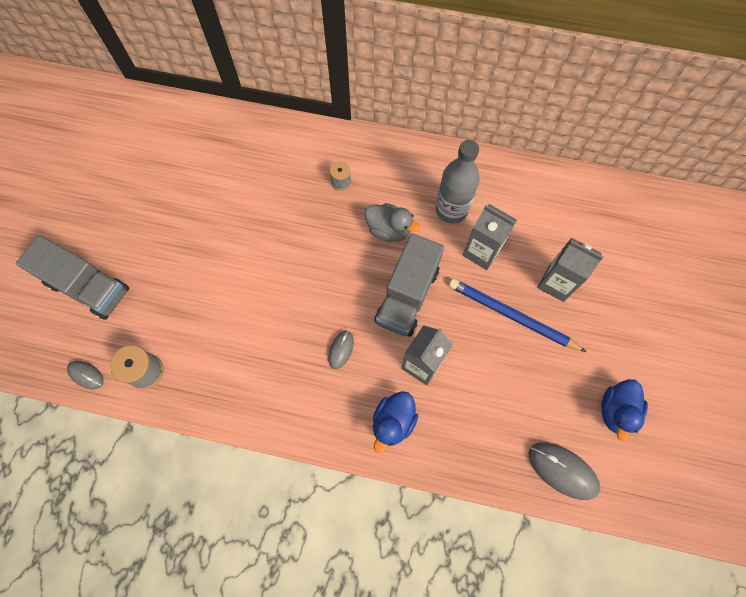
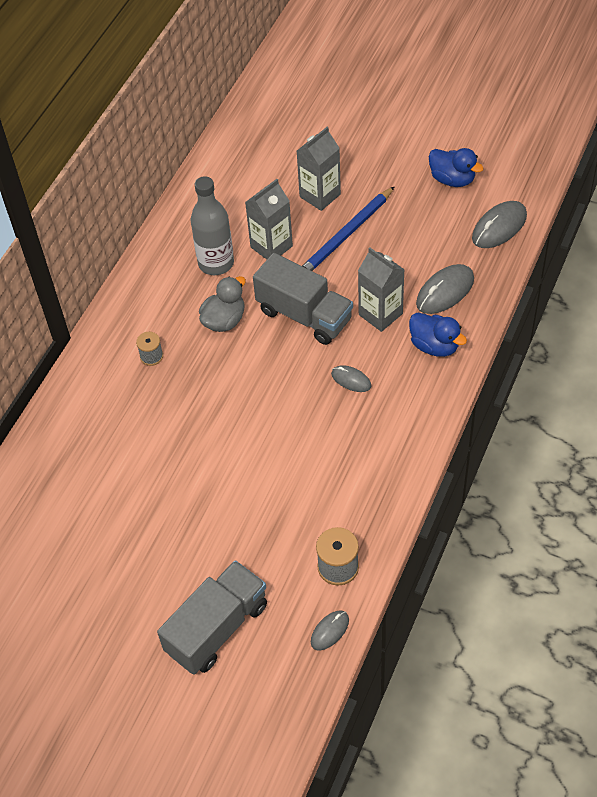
camera: 75 degrees left, 15 degrees down
(463, 423) = (445, 291): none -> grey mouse

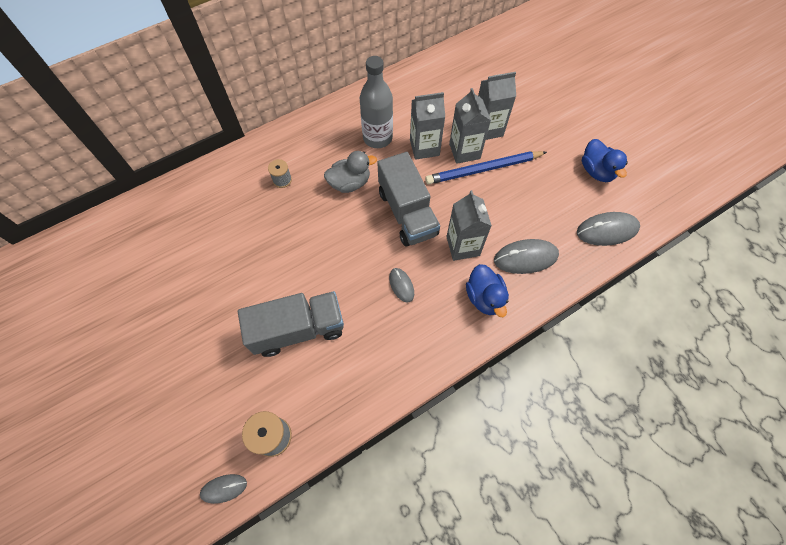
camera: 30 degrees right, 10 degrees up
(217, 628) = (152, 423): grey truck -> grey truck (298, 329)
(314, 228) = (464, 151): none -> grey carton

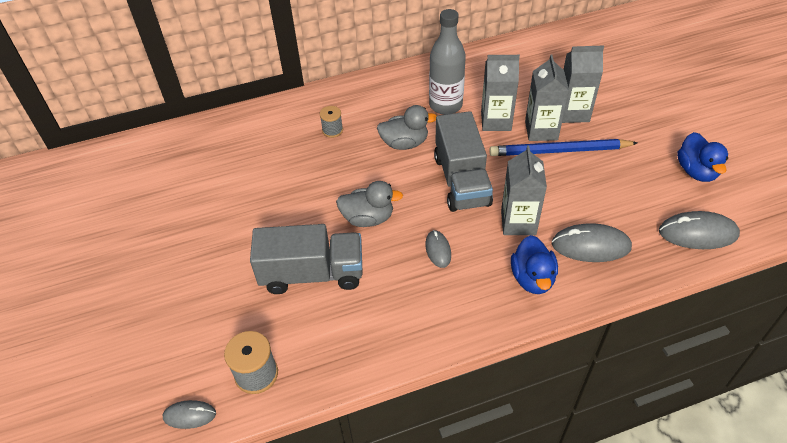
camera: 15 degrees right, 15 degrees down
(334, 265) = (368, 218): none -> grey duck

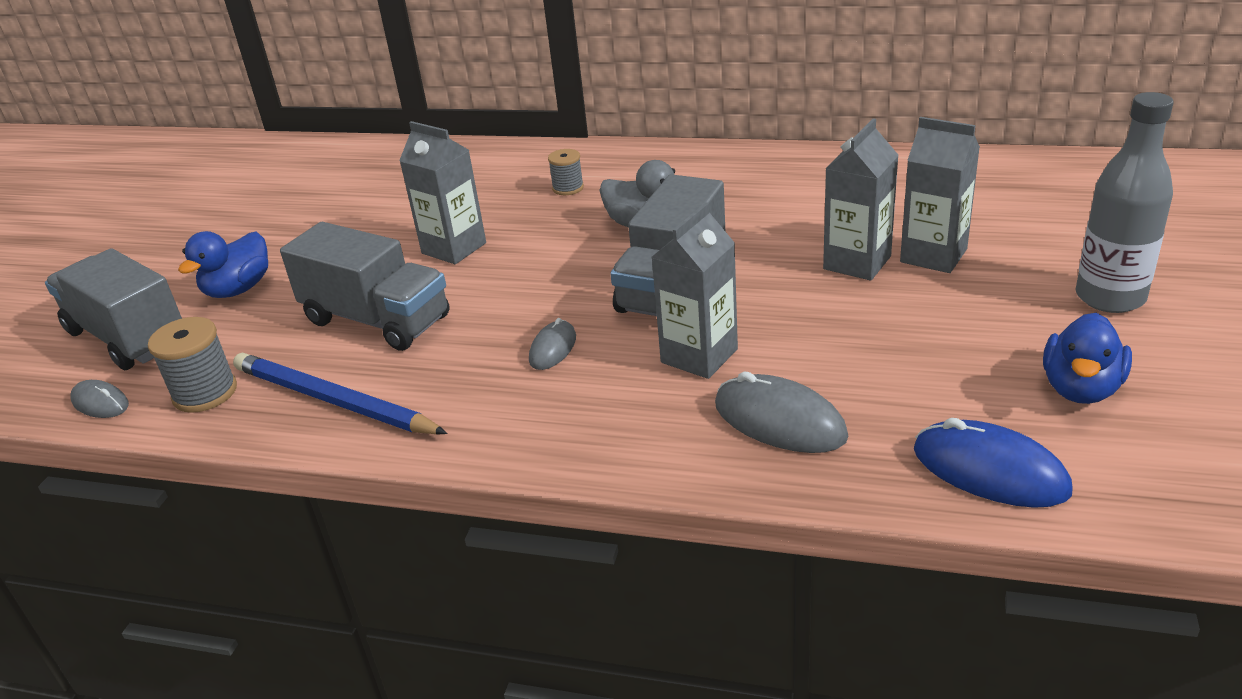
camera: 35 degrees right, 15 degrees down
(149, 360) = (128, 337): none -> grey truck
(368, 218) = (506, 287): grey duck -> none
(445, 105) = (745, 199): grey bottle -> grey bottle (1110, 297)
(496, 121) = (799, 234): grey carton -> grey carton (454, 248)
(532, 278) = (644, 427): blue duck -> blue duck (238, 289)
(559, 151) = (859, 294): blue pencil -> blue pencil (333, 401)
(698, 233) = (990, 471): grey mouse -> blue mouse

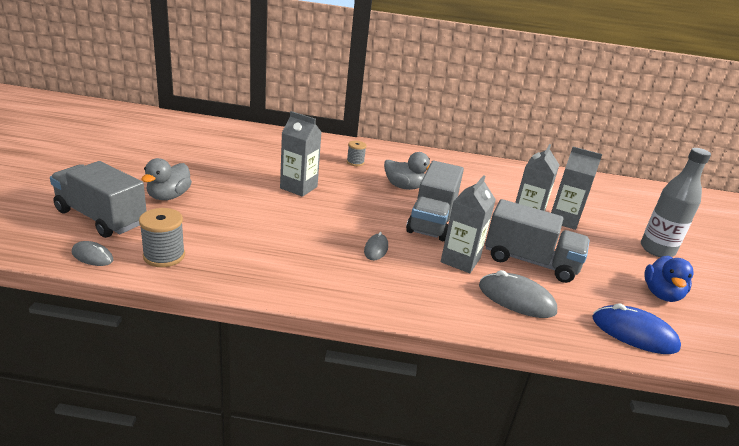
camera: 15 degrees left, 5 degrees down
(238, 289) = (169, 196): blue duck -> grey duck
(333, 401) = (250, 267): blue pencil -> none
(377, 320) = (264, 223): grey truck -> grey truck (530, 261)

